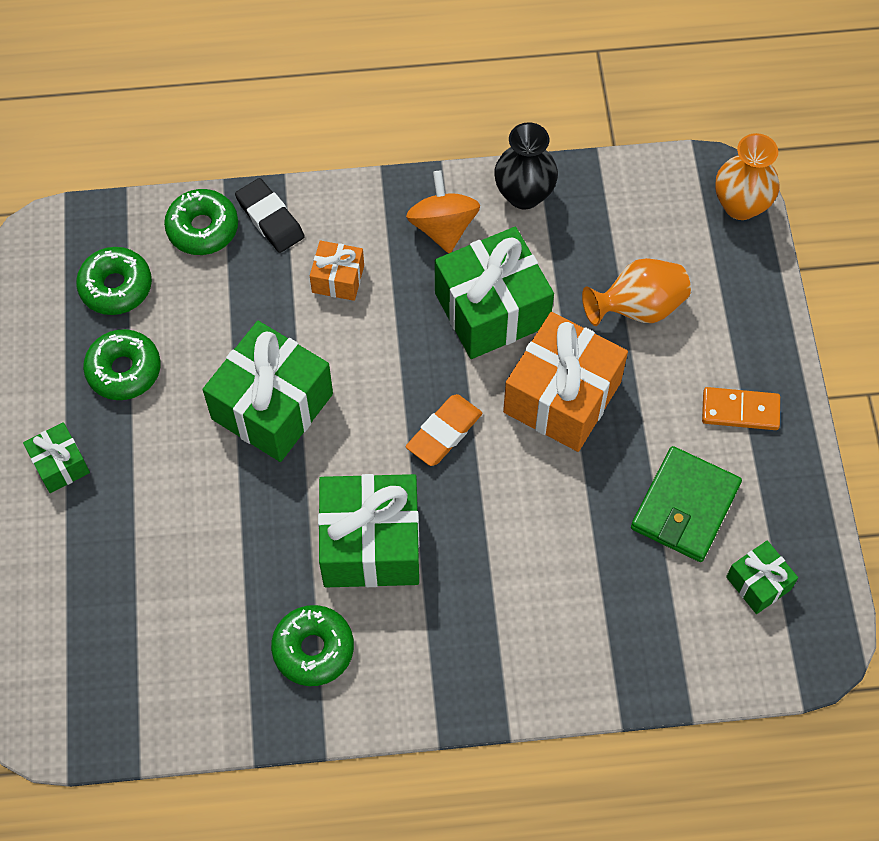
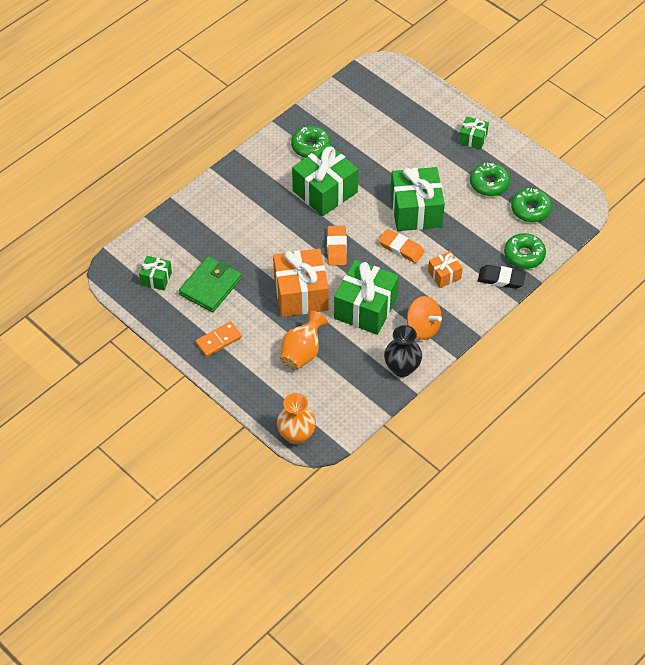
camera: 140 degrees right, 10 degrees down
(354, 363) = (401, 248): none -> orange eraser
(685, 507) = (210, 286): green wallet -> green wallet turned 45 degrees clockwise

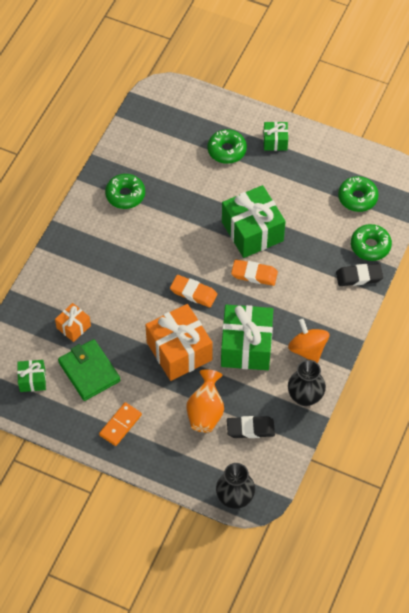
camera: 20 degrees left, 5 degrees up
(210, 286) = (89, 371): green wallet -> green wallet turned 45 degrees counterclockwise
(296, 435) = (235, 498): orange vase -> black vase
(325, 191) = (158, 238): green gift -> none
(336, 247) = (193, 293): orange eraser -> orange eraser turned 45 degrees counterclockwise
(337, 380) = (250, 429): none -> black eraser
(423, 328) = (307, 349): orange spinning top -> orange spinning top turned 135 degrees counterclockwise
(444, 275) = (305, 289): orange gift -> orange gift (73, 327)
(489, 184) = (309, 183): green donut -> green donut (227, 150)

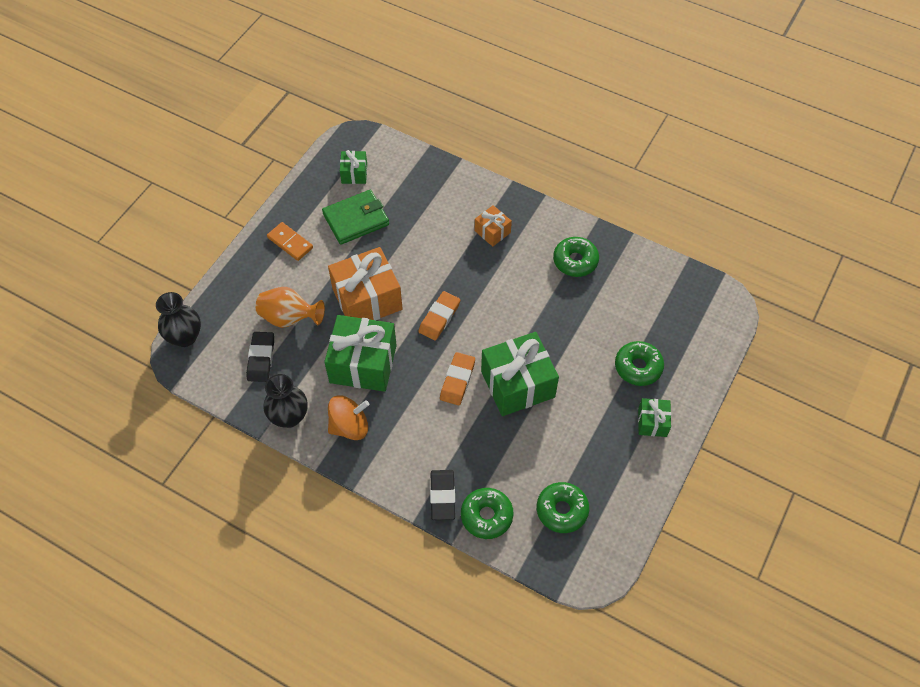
camera: 95 degrees right, 0 degrees up
(73, 327) = (410, 208): orange gift -> orange gift (492, 232)

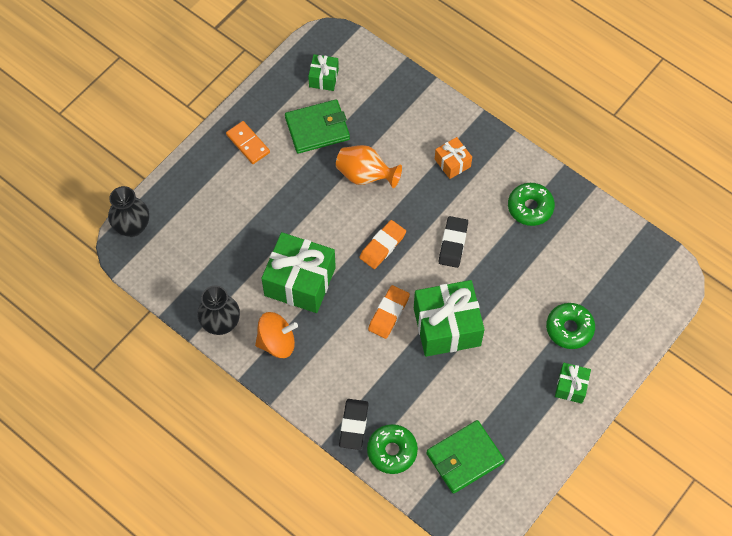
camera: 10 degrees right, 5 degrees up
(261, 358) = (202, 260): black eraser -> black eraser (453, 243)
(289, 318) = (236, 223): orange vase -> orange vase (365, 175)
(367, 299) = (314, 215): orange gift -> none
(562, 510) = (464, 458): green donut -> green wallet

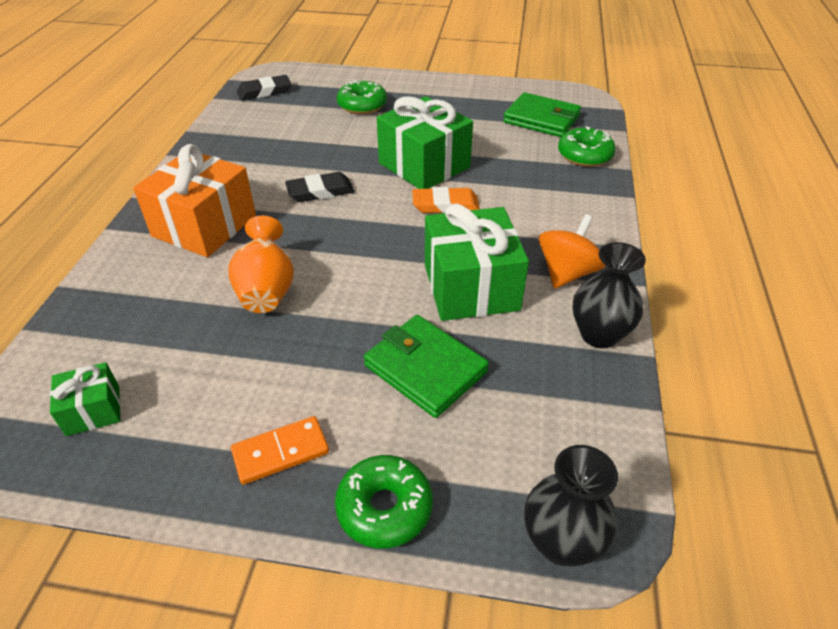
camera: 120 degrees left, 20 degrees down
(248, 143) = (280, 452): orange domino -> orange domino turned 45 degrees clockwise
(277, 342) = (567, 273): orange spinning top -> orange spinning top turned 75 degrees clockwise
(317, 128) = (206, 374): green wallet -> green wallet (425, 368)
(354, 425) = (589, 184): black eraser -> black eraser (264, 91)
(382, 246) = (363, 239): orange eraser -> none
(452, 163) = (204, 226): orange gift -> orange gift, size x1.98
(530, 207) = (237, 158): green donut -> green donut (384, 508)
(571, 387) = (418, 91): green gift -> none

